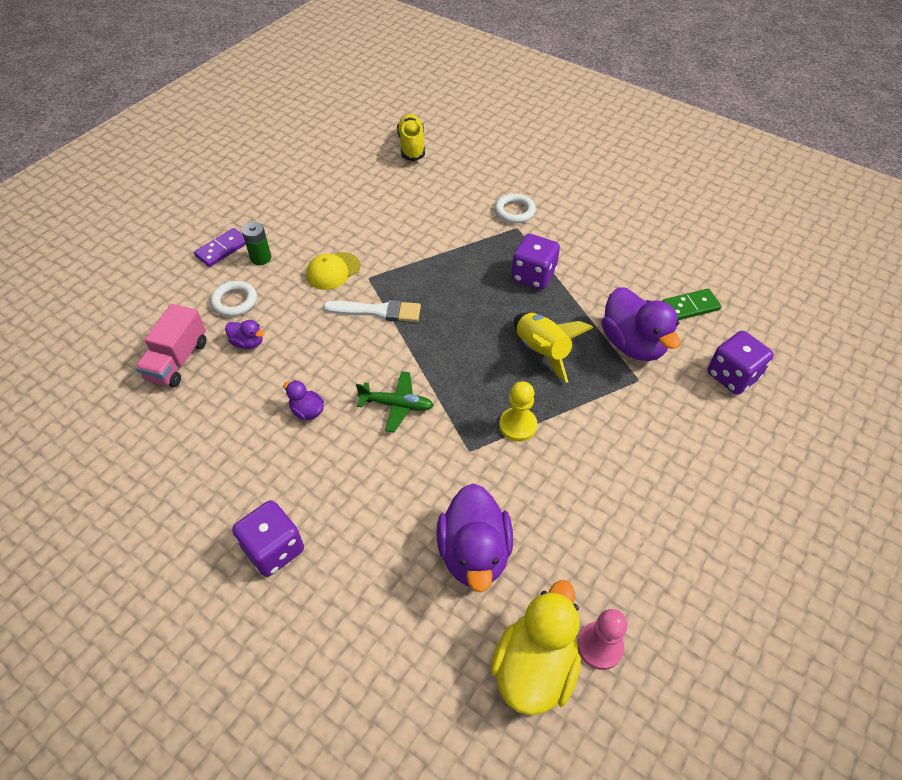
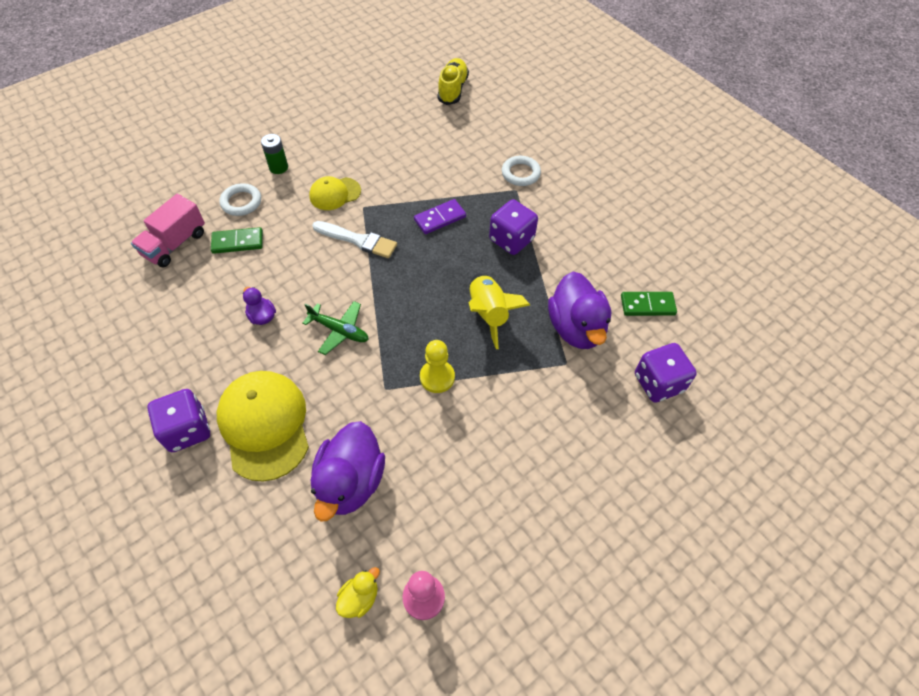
camera: 15 degrees right, 5 degrees up
(222, 249) = (249, 152): purple domino -> purple domino (440, 218)
(248, 343) = (237, 242): purple duck -> green domino
(358, 521) = (264, 425): none -> yellow cap
(535, 667) = (359, 598): yellow duck -> yellow duck, size x0.48

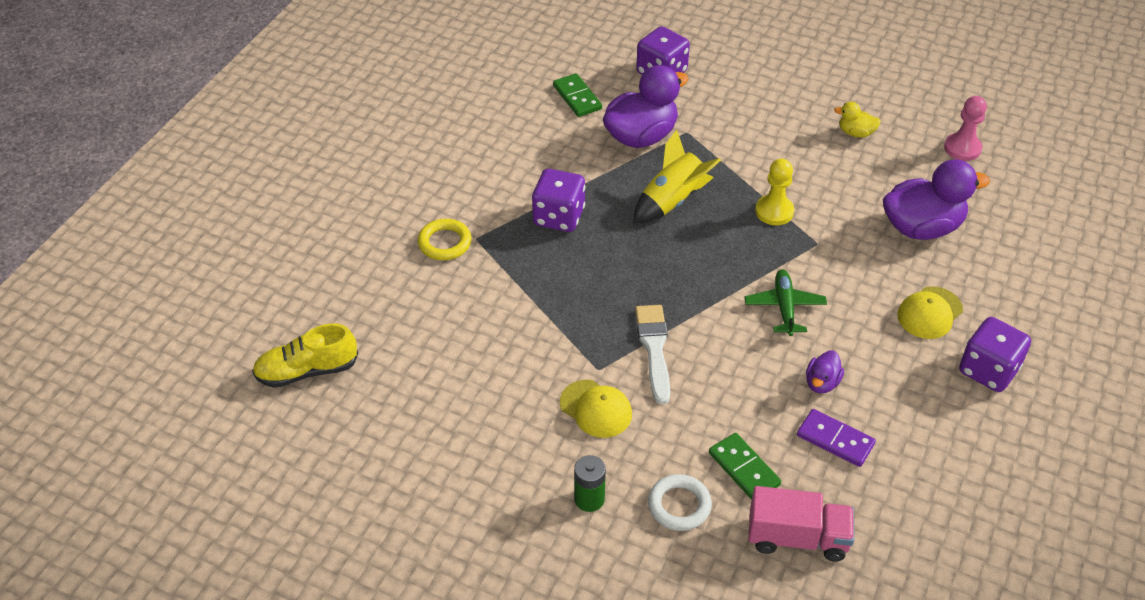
camera: 115 degrees left, 10 degrees down
(264, 425) = (929, 313): yellow cap -> yellow cap, size x0.56
(359, 598) = (998, 182): yellow duck -> yellow duck (855, 133)
(440, 218) = (568, 288): purple domino -> purple domino (835, 440)
(520, 173) = (445, 243): white ring -> yellow ring

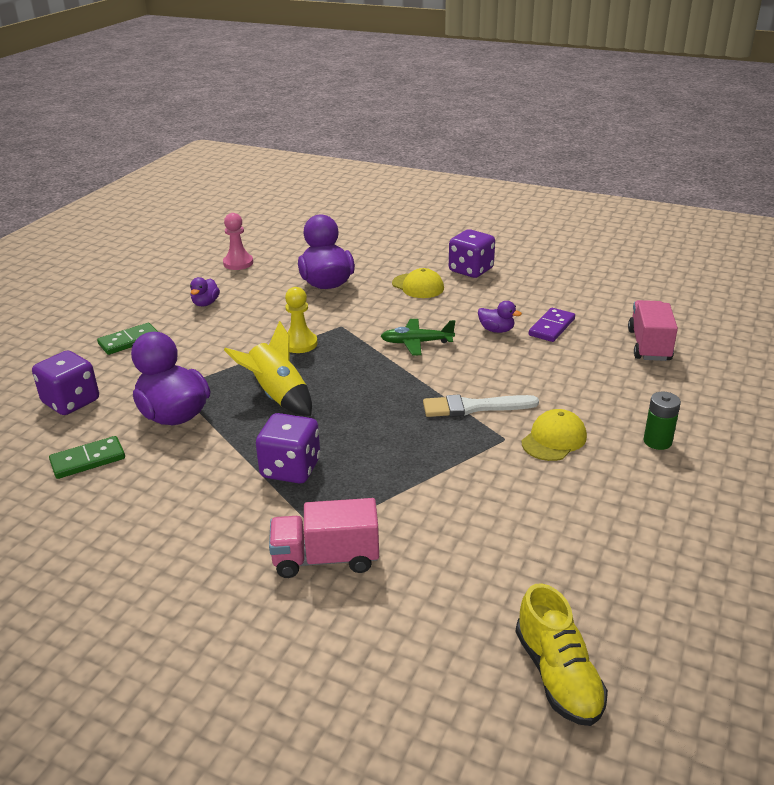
camera: 90 degrees left, 15 degrees down
(445, 243) = (326, 558): yellow ring -> pink truck
(679, 505) = (643, 395): white ring -> none
(744, 469) = (594, 365): green domino -> green domino (129, 341)
(855, 133) = (205, 303): yellow duck -> purple duck

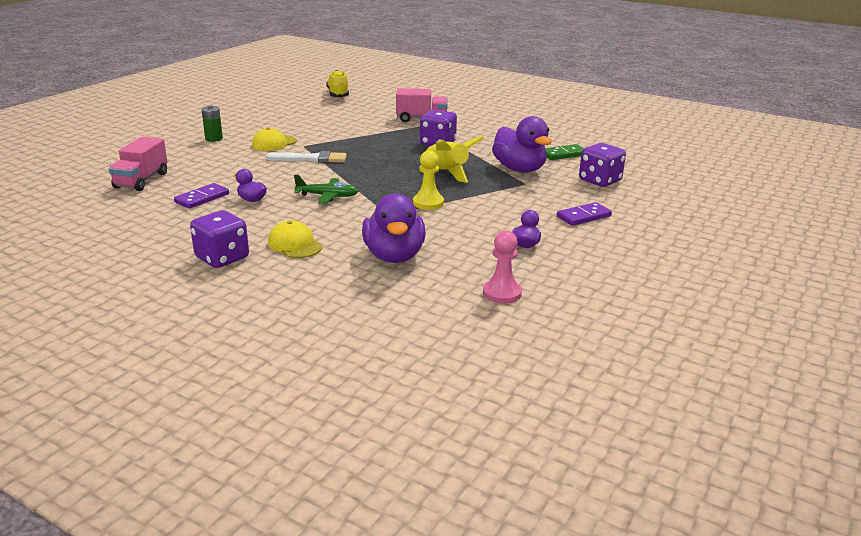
camera: 175 degrees left, 5 degrees down
(129, 341) = (584, 216): green domino -> purple domino

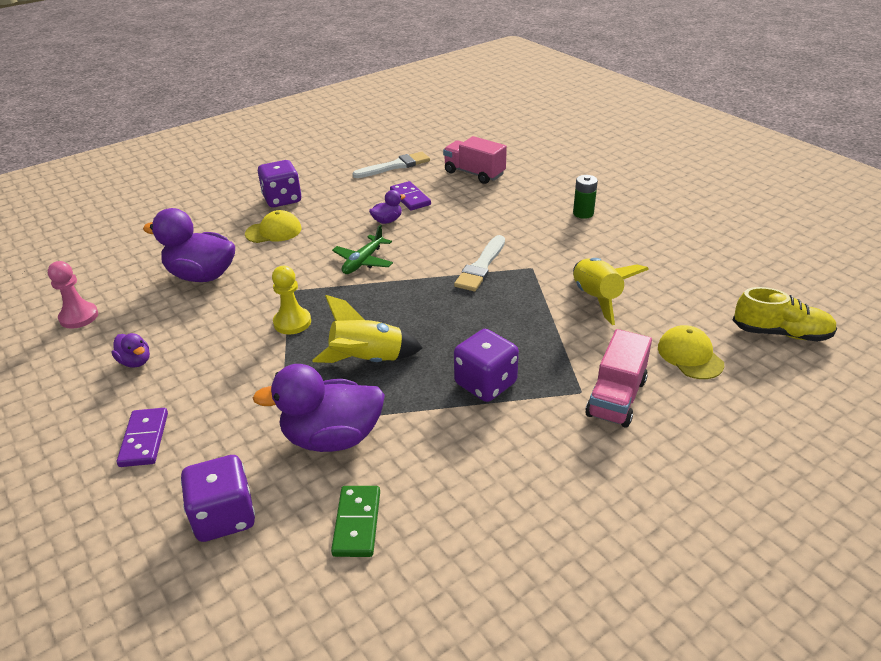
camera: 115 degrees right, 10 degrees up
(125, 217) = (395, 166): none -> white brush
(274, 143) = (549, 249): yellow cap -> yellow cap (690, 355)
(331, 128) = (596, 299): none -> yellow rocket

